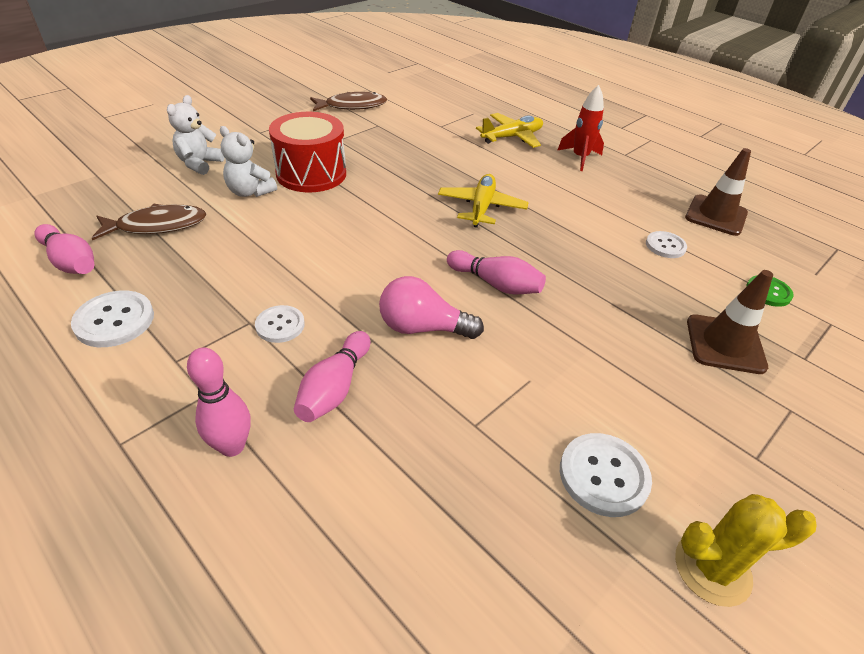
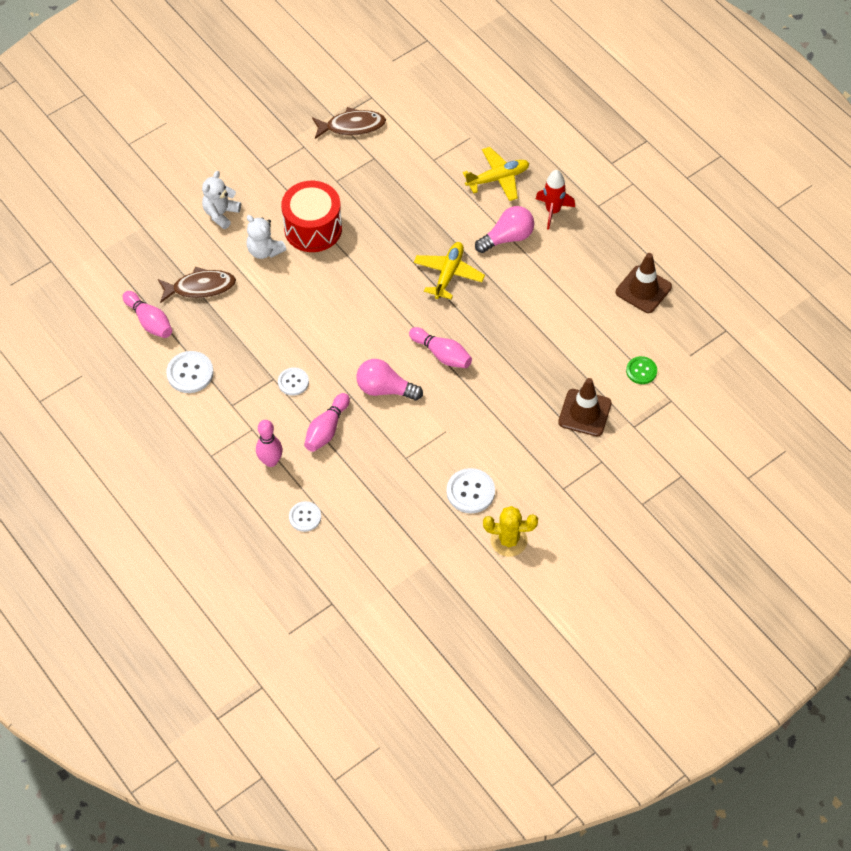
camera: 10 degrees right, 15 degrees up
(540, 177) = (507, 238): none -> pink light bulb
(665, 246) = (584, 322): white button -> white button (305, 517)

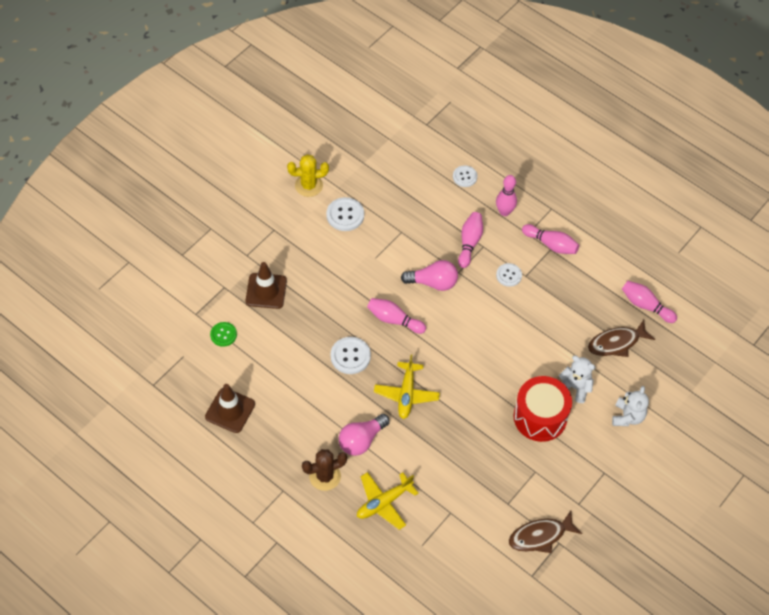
camera: 165 degrees right, 0 degrees up
(190, 373) = (594, 268): white button -> white button (350, 356)
(229, 410) = (551, 244): none -> pink bowling pin
(553, 211) = (325, 476): red rocket -> brown cactus

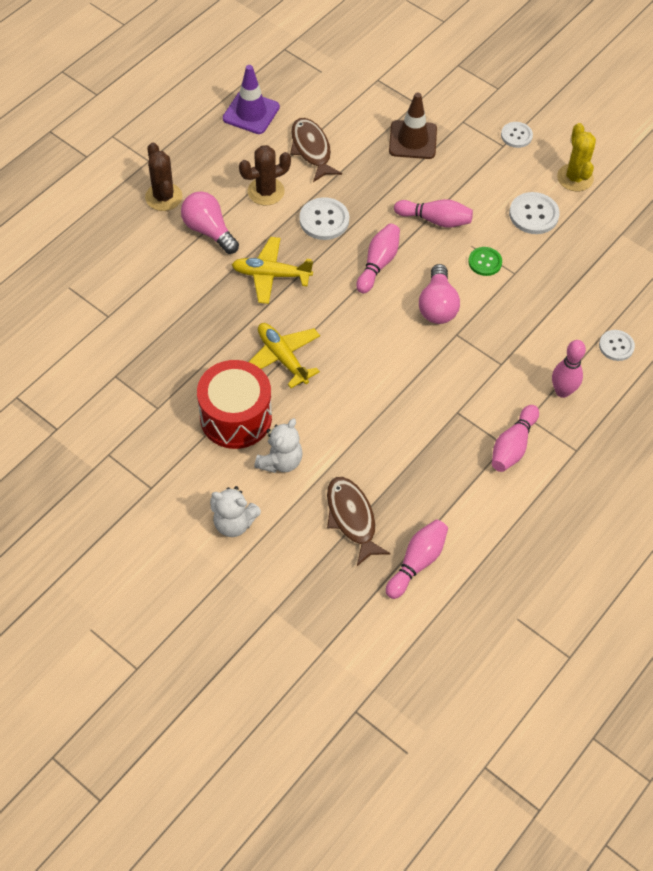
camera: 90 degrees right, 0 degrees up
(223, 334) = (350, 104): green button -> green button (485, 262)
(230, 410) = (251, 113): brown traffic cone -> purple traffic cone
(320, 398) = (266, 191): none -> brown cactus
(384, 502) = (126, 251): yellow plane -> yellow plane (282, 358)
(469, 243) = (505, 348): pink bowling pin -> pink bowling pin (435, 220)
(509, 275) = (456, 392): white button -> white button (516, 135)
(540, 536) = (67, 408): brown fish -> brown fish (311, 149)

